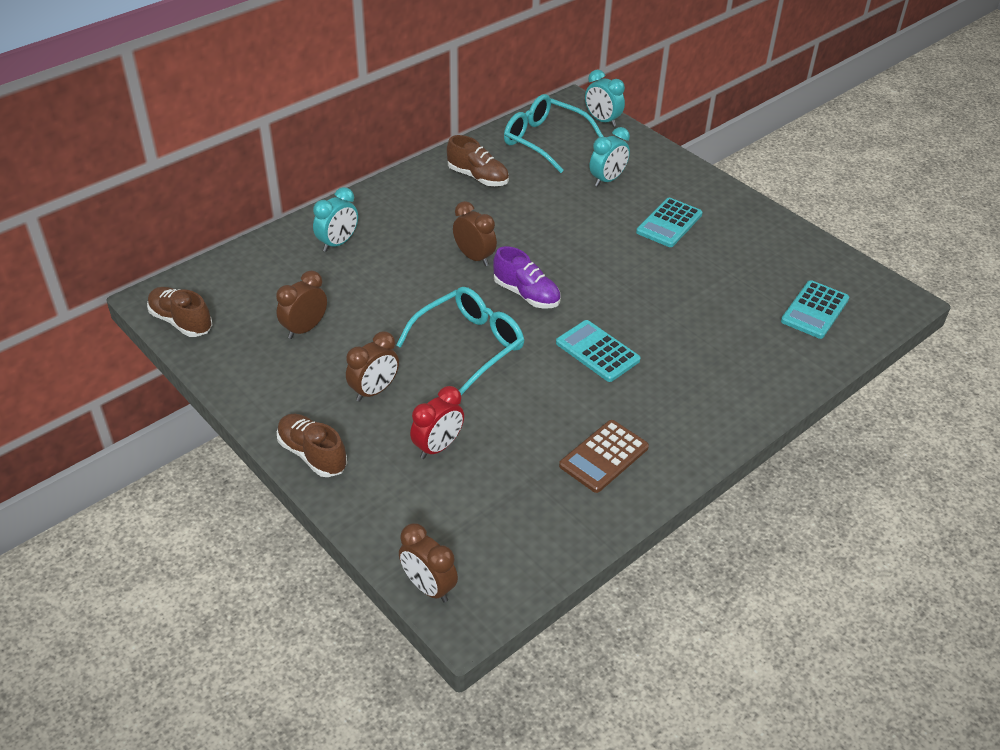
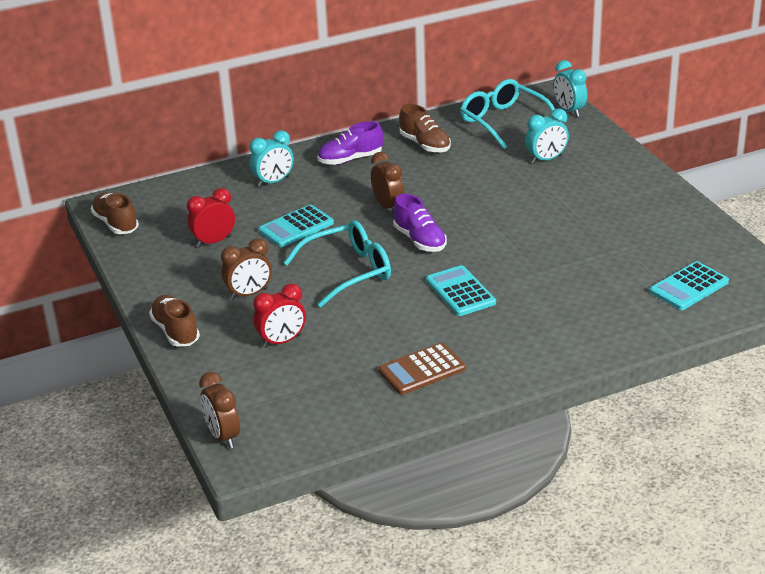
camera: 20 degrees right, 10 degrees down
(305, 329) = (214, 242): brown clock -> red clock
(408, 204) = (350, 159): none -> purple shoe
(669, 223) = (586, 201): turquoise calculator -> turquoise calculator (296, 227)

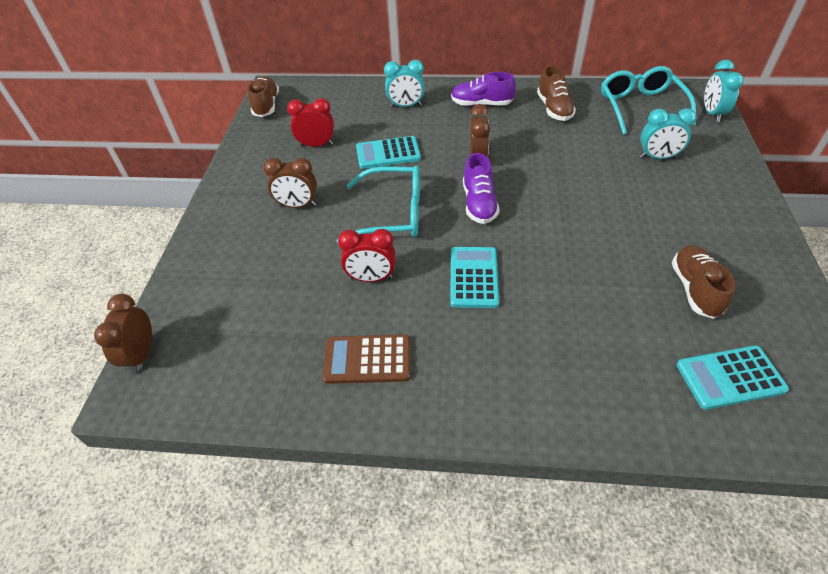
camera: 30 degrees right, 15 degrees up
(175, 331) = (213, 220): brown shoe -> brown shoe (695, 289)
(282, 341) = (279, 267): red clock -> red clock (371, 278)

